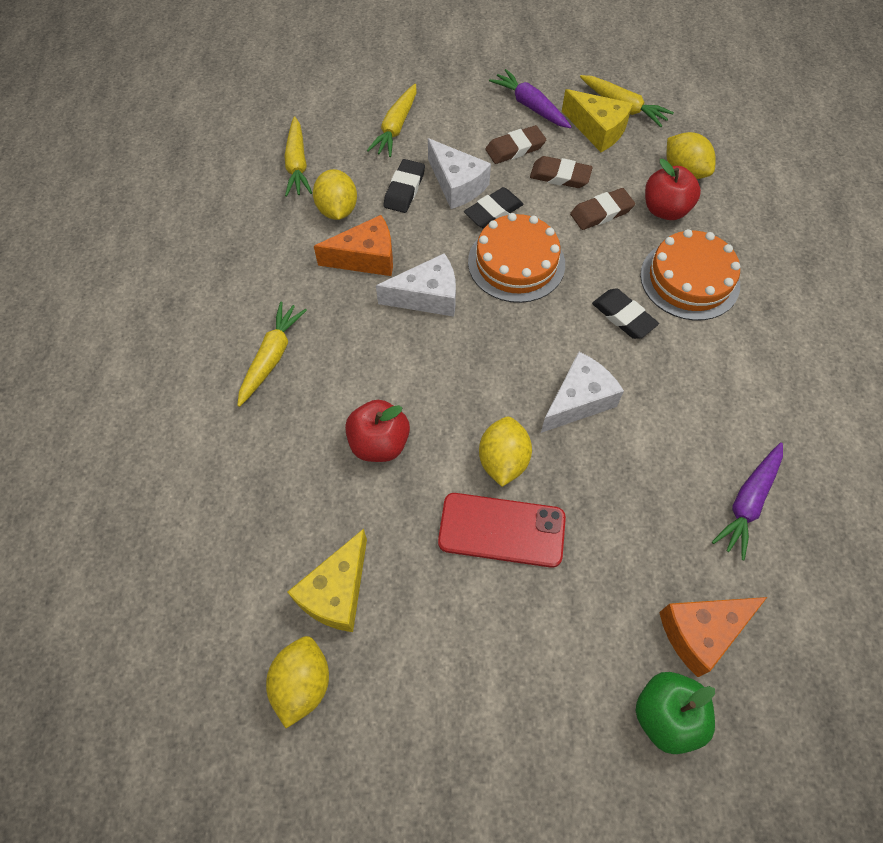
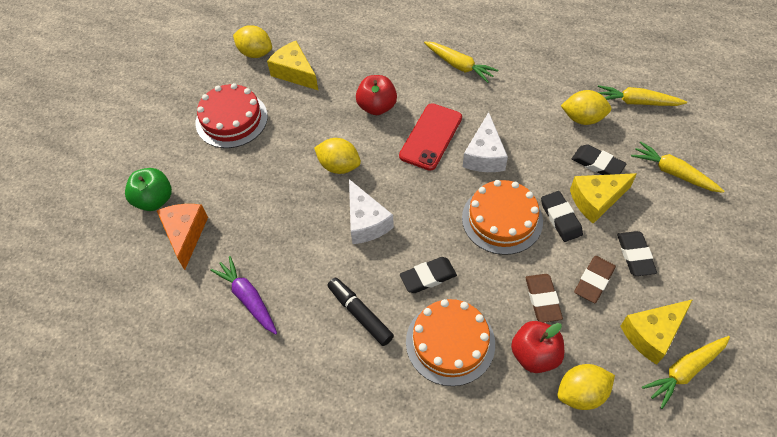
camera: 110 degrees right, 5 degrees down
(366, 258) = (530, 127): orange cheese -> none
(457, 185) = (596, 200): white cheese -> yellow cheese
(467, 659) = (231, 119): none -> red cake
(501, 530) = (294, 153): red phone -> red phone (431, 137)
(515, 148) = (635, 255): brown eraser -> black eraser
(530, 106) = (693, 285): purple carrot -> none
(702, 371) = (360, 314): none -> black marker

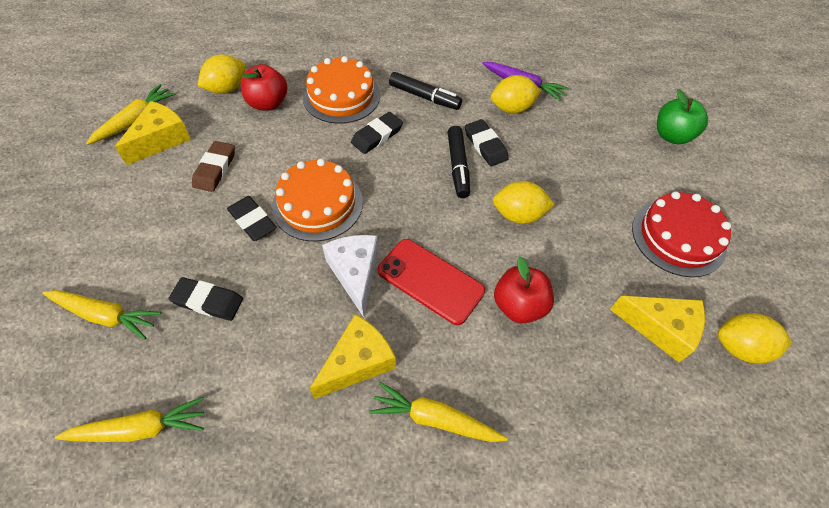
camera: 155 degrees right, 0 degrees up
(185, 235) = (615, 116): orange cheese -> none
(366, 222) = (457, 166): white cheese -> black marker
(431, 137) = (430, 281): red phone -> red phone turned 60 degrees counterclockwise
(542, 299) = (265, 143): brown eraser -> none
(583, 118) = (228, 370): yellow lemon -> yellow lemon (512, 108)
(596, 200) = (210, 252): yellow cheese -> yellow cheese (358, 362)
(635, 255) = (169, 203): black eraser -> black eraser (485, 145)

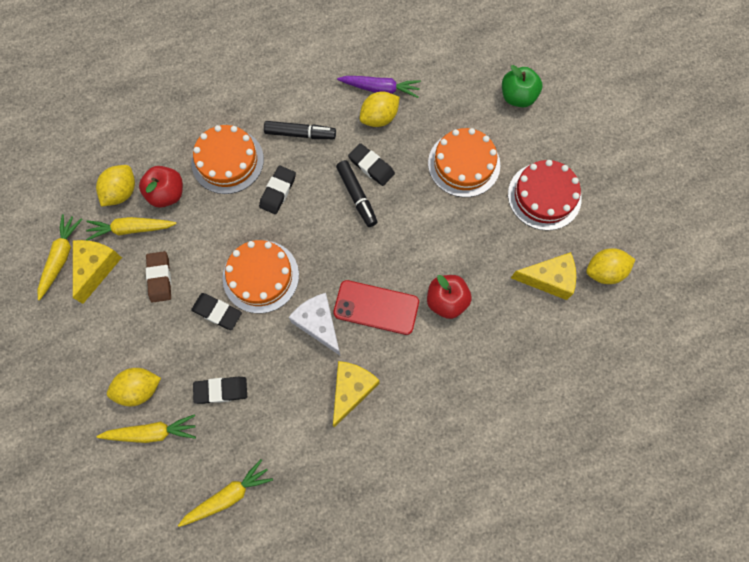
camera: 20 degrees left, 15 degrees up
(434, 418) = (419, 406): yellow carrot -> yellow carrot (131, 229)
(518, 215) = (420, 223): yellow lemon -> yellow lemon (139, 389)
(590, 176) = (464, 164): none -> orange cake

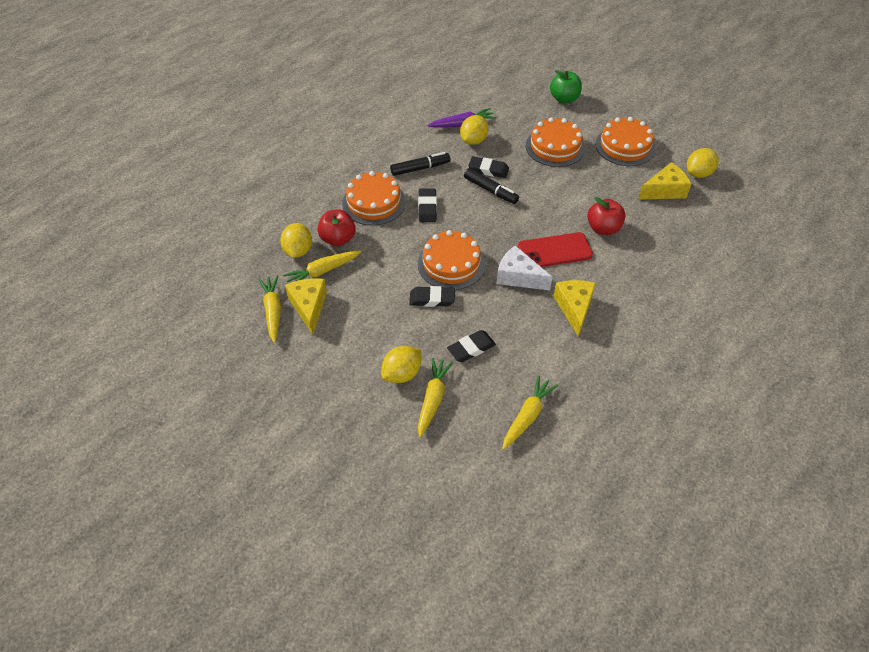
camera: 25 degrees left, 20 degrees down
(152, 432) = (433, 399): yellow carrot -> yellow carrot turned 45 degrees counterclockwise
(160, 278) = (368, 294): brown eraser -> none
(544, 196) = (625, 146): red cake -> orange cake

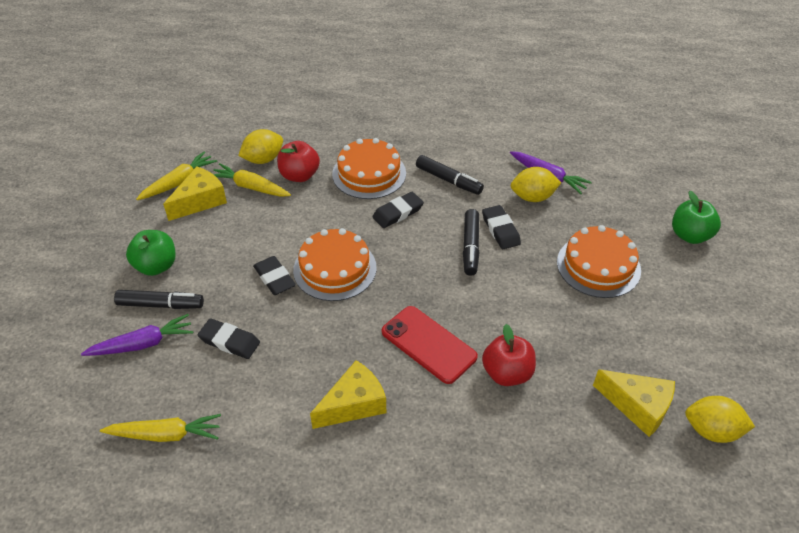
camera: 55 degrees right, 5 degrees down
(358, 361) = (156, 266): none -> green apple
(402, 374) = (161, 305): yellow lemon -> black marker
(433, 399) = (143, 344): yellow carrot -> purple carrot
(518, 277) = (361, 331): white cheese -> none
(625, 146) = (674, 329): orange cake -> none

